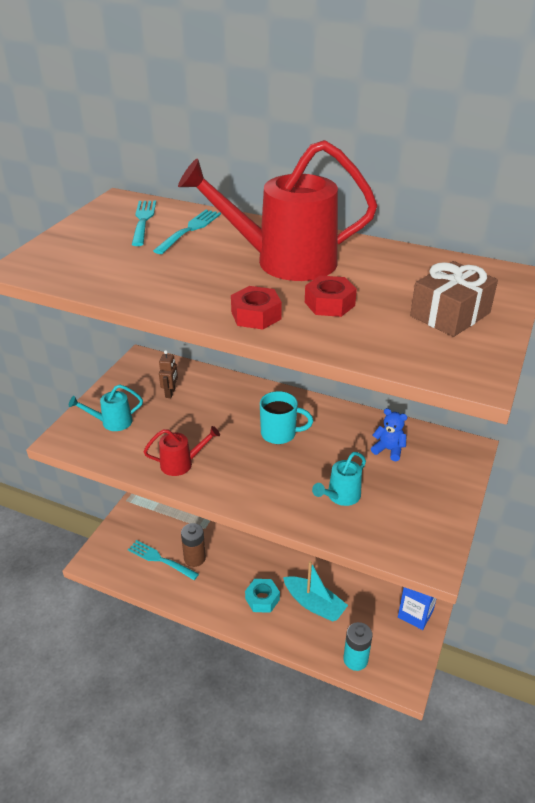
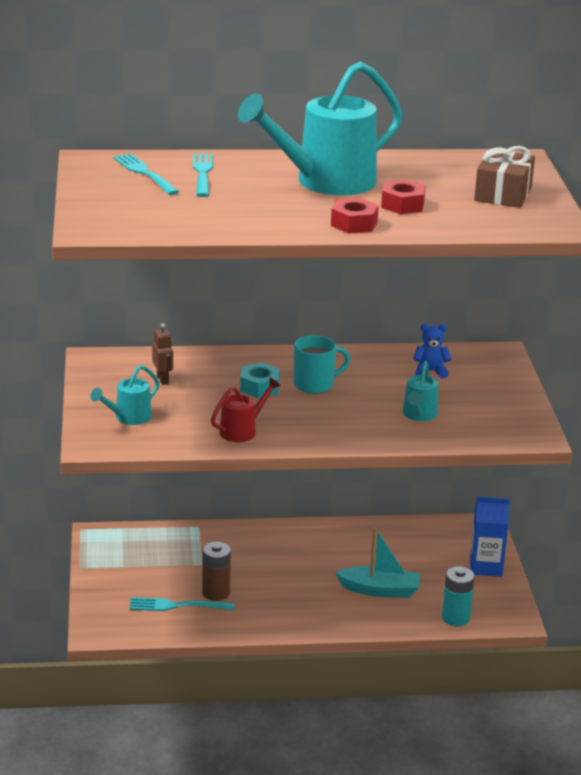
camera: 30 degrees left, 10 degrees down
(262, 599) = (322, 603): turquoise nut -> turquoise nut (259, 387)
(283, 261) = (325, 182): red watering can -> turquoise watering can

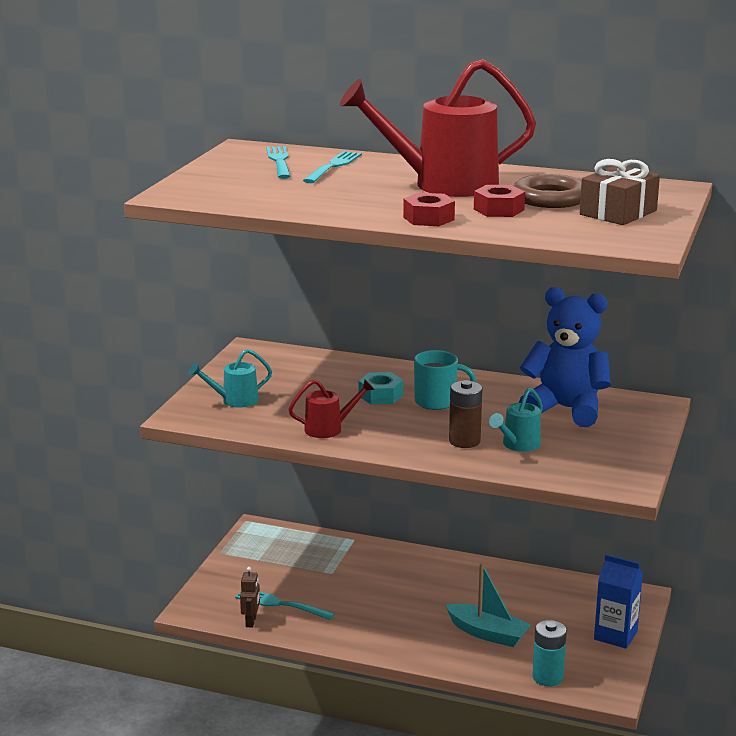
camera: 25 degrees right, 5 degrees down
(163, 379) = (296, 375): brown robot -> brown robot (251, 621)
(216, 593) = (325, 601): brown battery -> brown battery (464, 441)
(325, 182) = (442, 185): turquoise watering can -> red watering can
(430, 371) = (565, 409): blue teddy bear -> blue teddy bear, size x2.25
(432, 186) = (550, 198): none -> brown ring

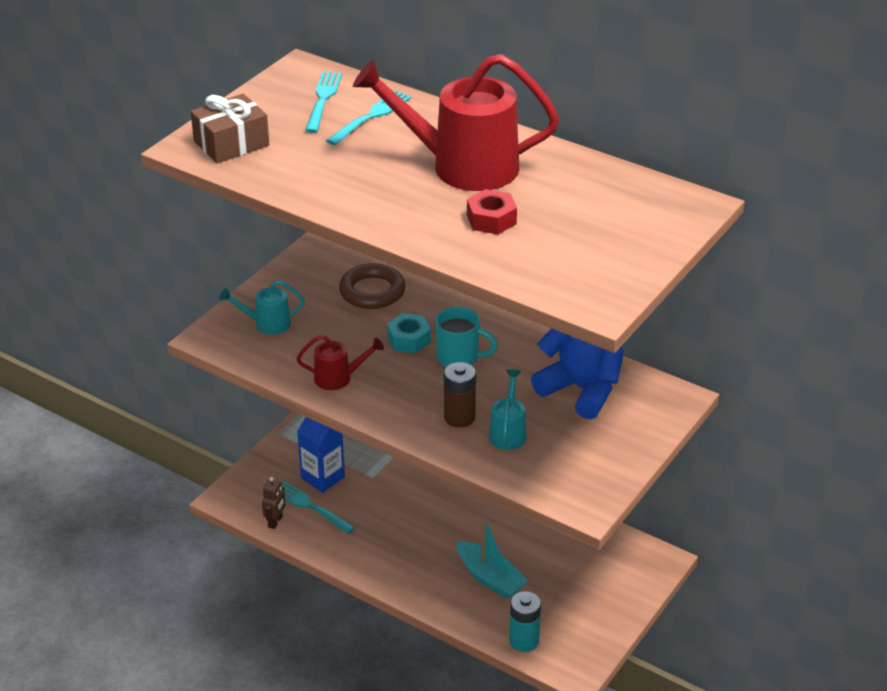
camera: 15 degrees right, 15 degrees up
(428, 218) = (413, 225): red nut -> none
(517, 445) = (508, 432): turquoise watering can -> turquoise watering can turned 135 degrees clockwise
(550, 198) = (555, 207): brown ring -> brown ring (372, 291)
(615, 635) = (613, 604): blue carton -> blue carton (322, 477)
(618, 212) = (608, 243): brown gift -> brown gift (231, 143)

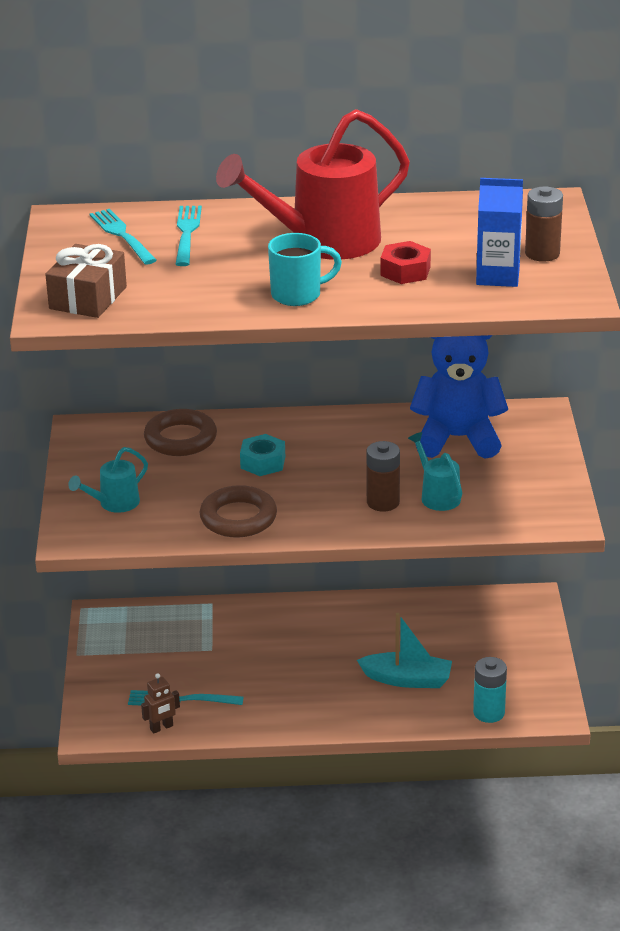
camera: 35 degrees left, 5 degrees down
(275, 522) = (161, 728): brown robot -> brown robot turned 75 degrees clockwise
(322, 477) = (165, 671): blue carton -> blue carton (498, 276)
(339, 378) = (238, 518): red watering can -> brown ring
(459, 358) = (325, 458): turquoise mug -> turquoise mug (298, 295)
(625, 251) = (542, 253): none -> brown battery

